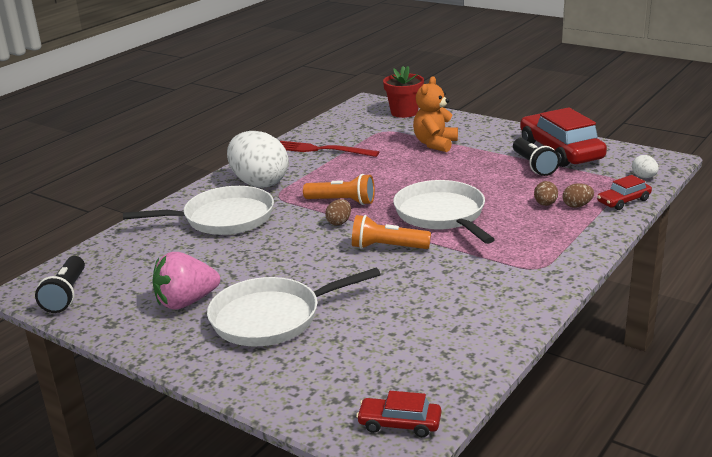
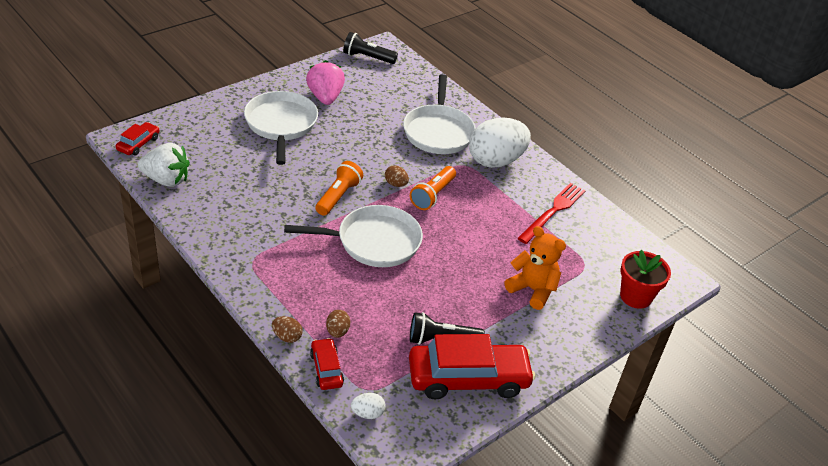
camera: 100 degrees right, 15 degrees up
(458, 368) = (166, 180): none -> white strawberry
(545, 204) = (353, 312): brown egg -> brown egg (287, 337)

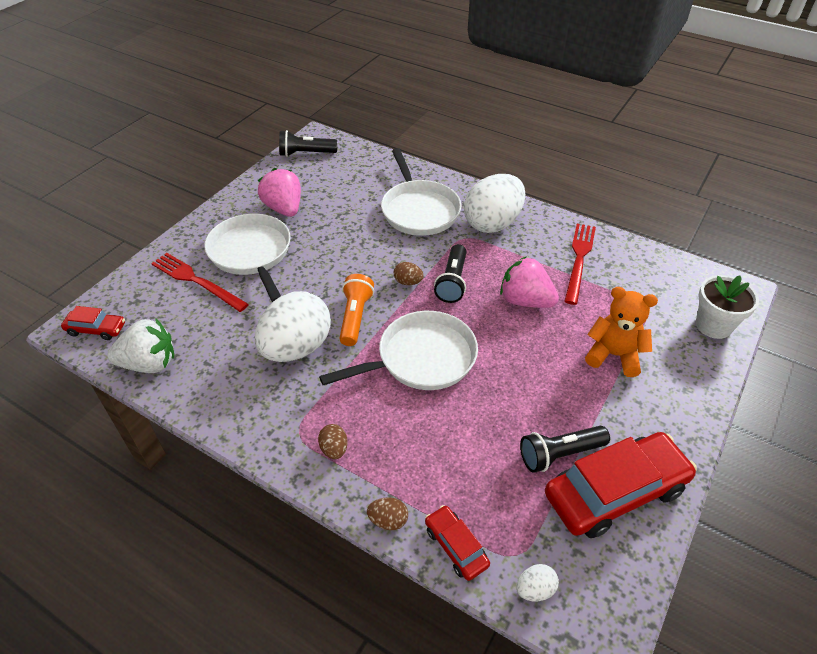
camera: 15 degrees left, 5 degrees up
(138, 144) = (96, 329): red car -> red car turned 90 degrees clockwise
(228, 132) = (196, 281): none -> red fork
(281, 204) = (296, 348): none -> white egg
(337, 331) = (442, 489): brown egg -> brown egg (334, 449)
(433, 195) = (452, 282): orange flashlight -> black flashlight
(485, 228) = (525, 301): none -> pink strawberry
(635, 296) = (713, 325): red flower pot -> white flower pot

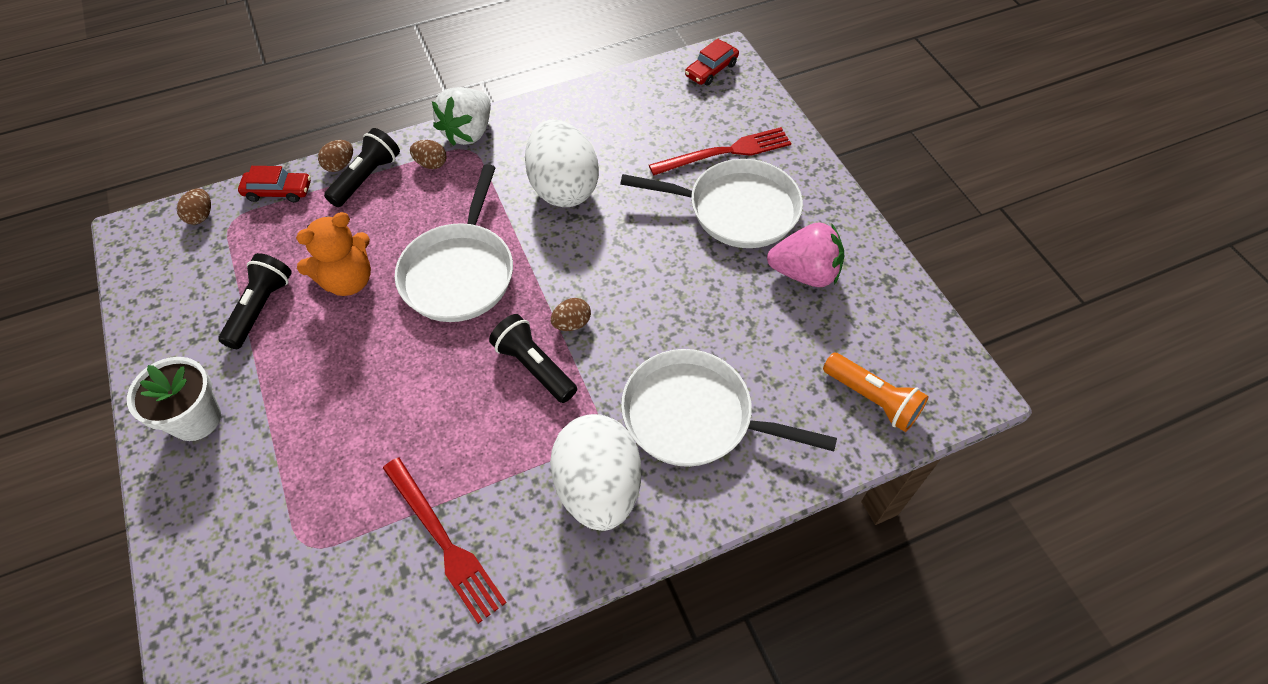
camera: 125 degrees right, 10 degrees up
(149, 364) = (635, 89): white strawberry -> white strawberry (468, 132)
(306, 153) = (928, 355): black flashlight -> black flashlight (366, 178)
(355, 317) = (562, 250): orange flashlight -> orange flashlight (872, 399)
(525, 301) = (440, 420): pink strawberry -> none
(535, 589) = (201, 216): white egg -> brown egg
(613, 355) = (291, 446): orange teddy bear -> orange teddy bear (348, 280)
(615, 492) = (190, 321): red car -> none
(713, 325) = (207, 603): white flower pot -> white flower pot (196, 419)

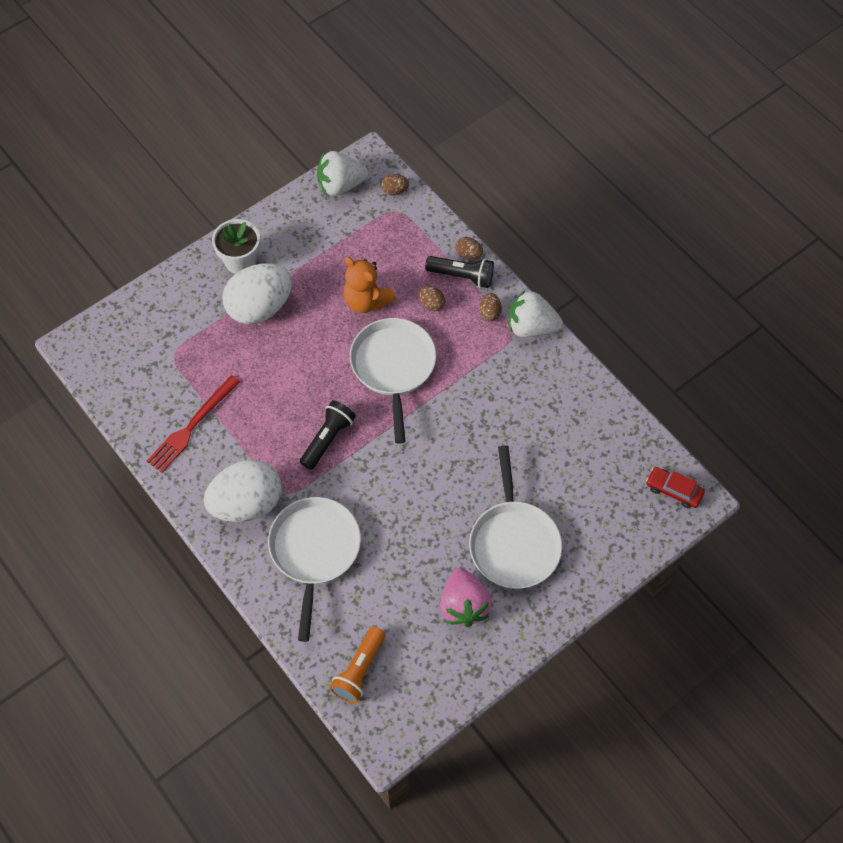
camera: 75 degrees right, 5 degrees up
(152, 271) = (340, 185): none -> white strawberry
(260, 308) = (329, 259): black flashlight -> none
(278, 191) = (431, 226): red car -> none
(459, 272) = (393, 367): white pan -> white pan turned 90 degrees clockwise
(563, 188) = (495, 411): white egg -> white egg (260, 307)
(572, 323) = (370, 453): brown egg -> brown egg (432, 304)
(725, 152) = (575, 522): red fork -> none

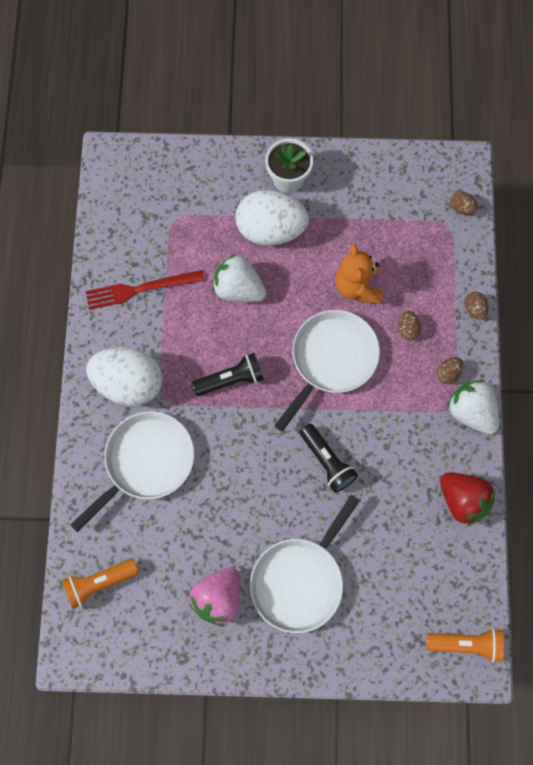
camera: 40 degrees right, 10 degrees up
(340, 185) = (421, 171): white strawberry -> white strawberry (238, 289)
(462, 276) = (453, 324): black flashlight -> black flashlight (327, 462)
(581, 393) = (463, 500): none -> red strawberry
(674, 490) = (466, 644): red car -> orange flashlight

